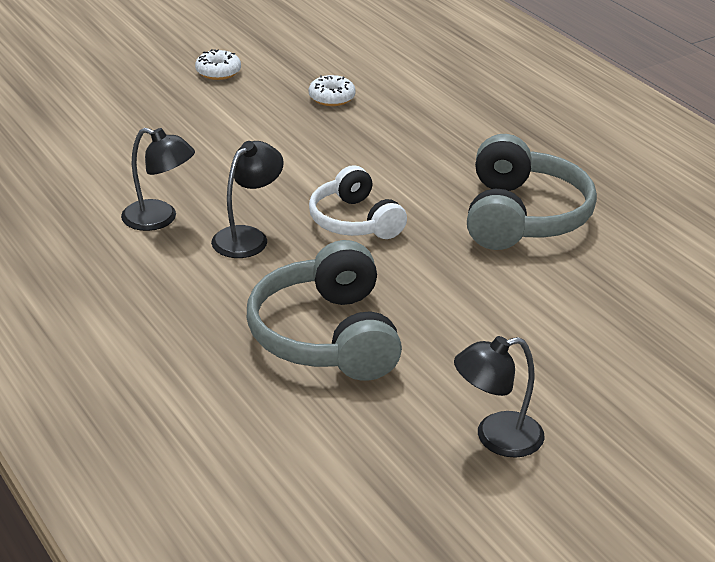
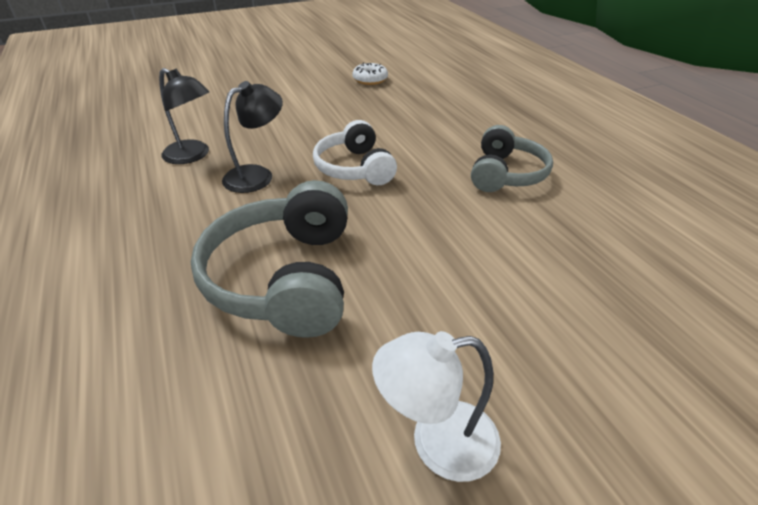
camera: 10 degrees right, 5 degrees up
(218, 72) = (295, 61): white donut -> none
(496, 438) = (437, 442): black lamp -> white lamp
(522, 216) = (506, 174): grey headphones -> grey headphones, size x0.66

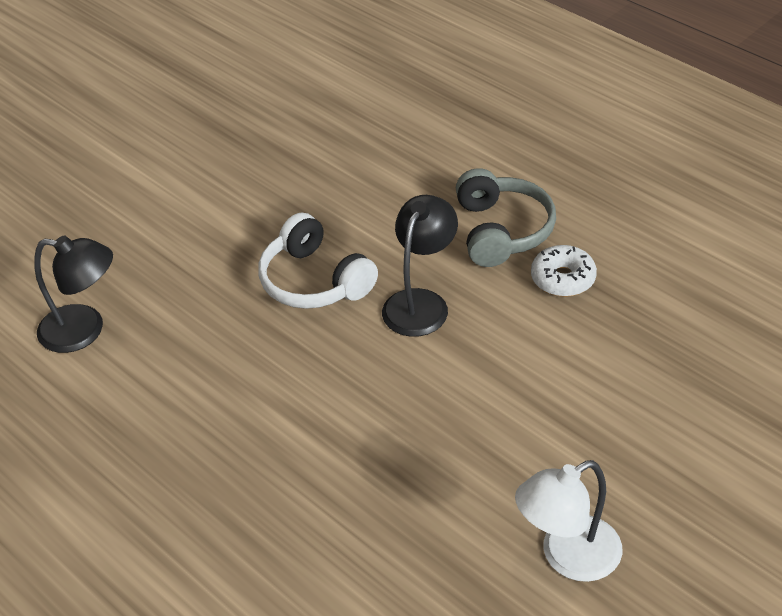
camera: 20 degrees left, 5 degrees up
(257, 175) = (197, 333): black lamp -> black lamp (420, 302)
(285, 278) = (331, 457): grey headphones -> none
(370, 80) = (236, 109): white donut -> white donut (563, 279)

